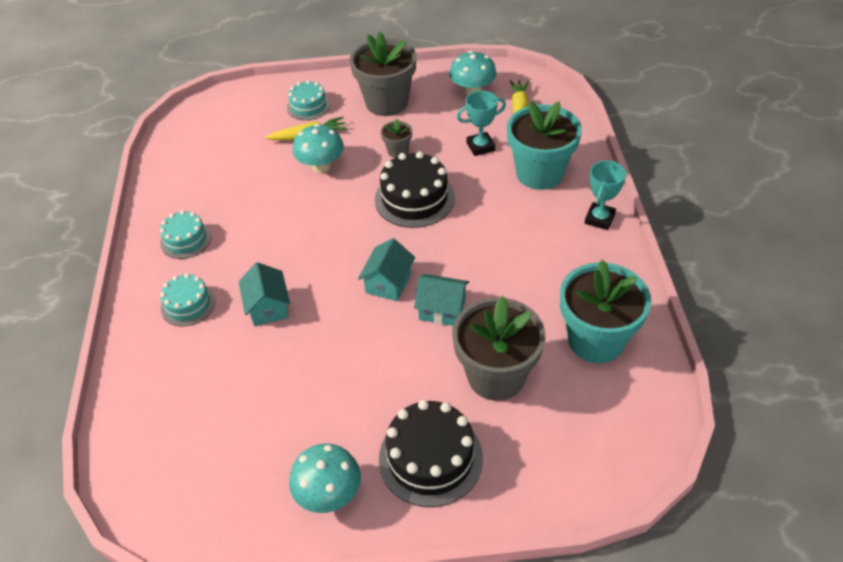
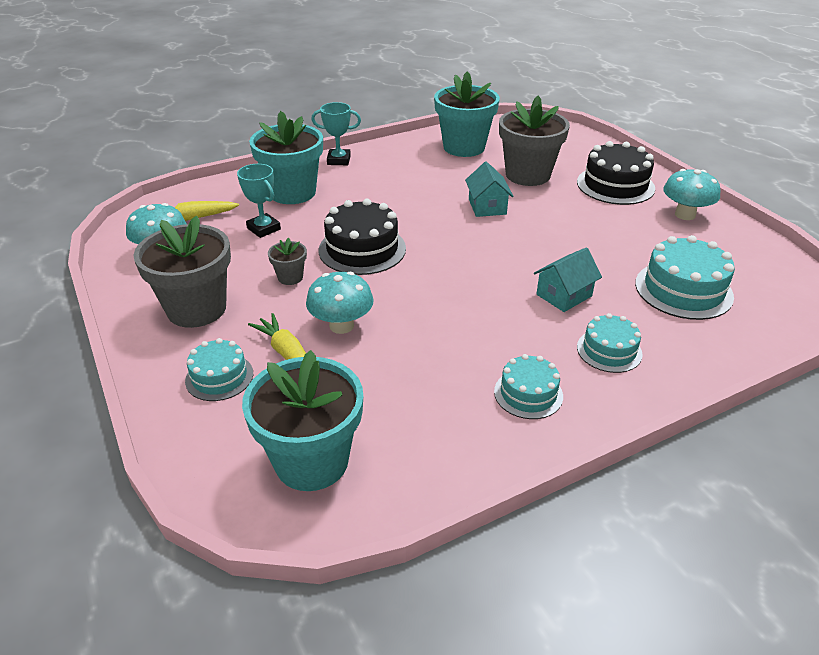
camera: 115 degrees left, 10 degrees down
(212, 132) = (311, 461): none -> turquoise flower pot
(215, 402) = (683, 290): none -> turquoise cake
(388, 283) = (480, 237): turquoise house -> none

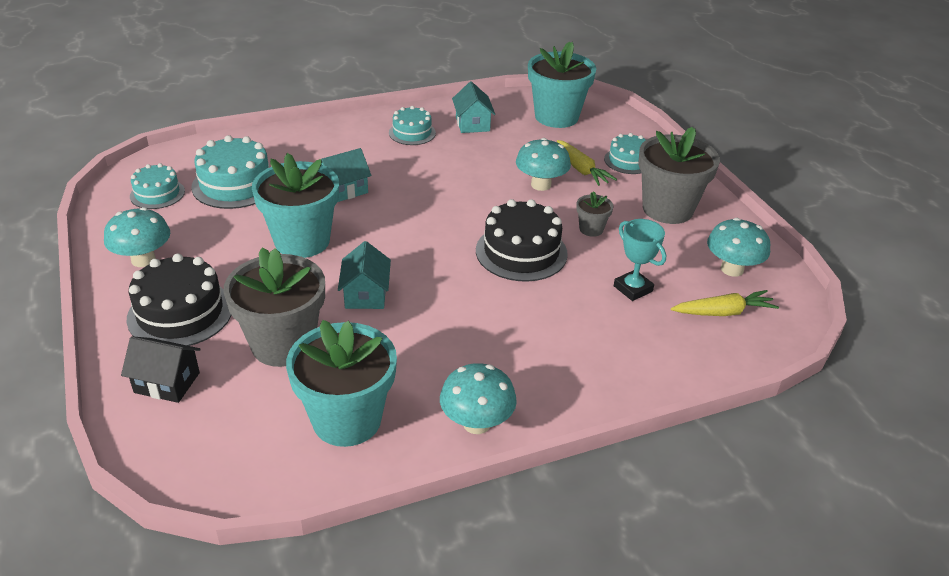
camera: 175 degrees left, 0 degrees up
(292, 192) = (610, 344): turquoise flower pot -> turquoise flower pot (302, 241)
(339, 160) = (552, 407): turquoise trophy -> none
(385, 151) = (476, 423): none -> turquoise mushroom
(446, 425) = (472, 124): none -> turquoise house
(584, 153) = (167, 382): none -> black house
(609, 350) = (337, 150): turquoise cake -> turquoise cake (157, 194)

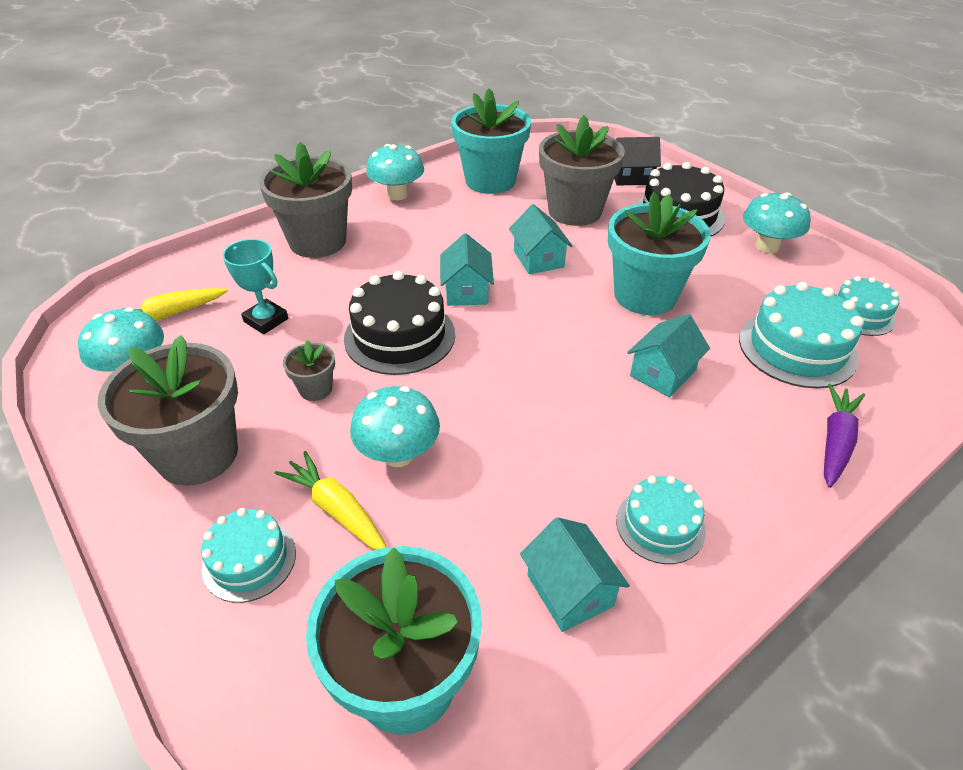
camera: 165 degrees right, 5 degrees up
(280, 141) = (835, 441): none -> purple carrot
(450, 277) = (466, 291): none -> turquoise house
(584, 367) = (318, 241): none -> grey flower pot

